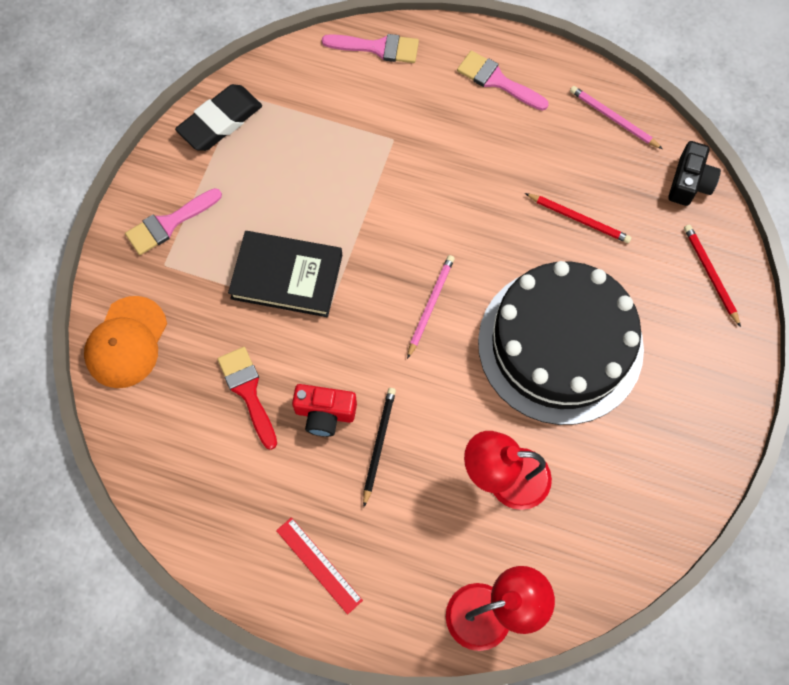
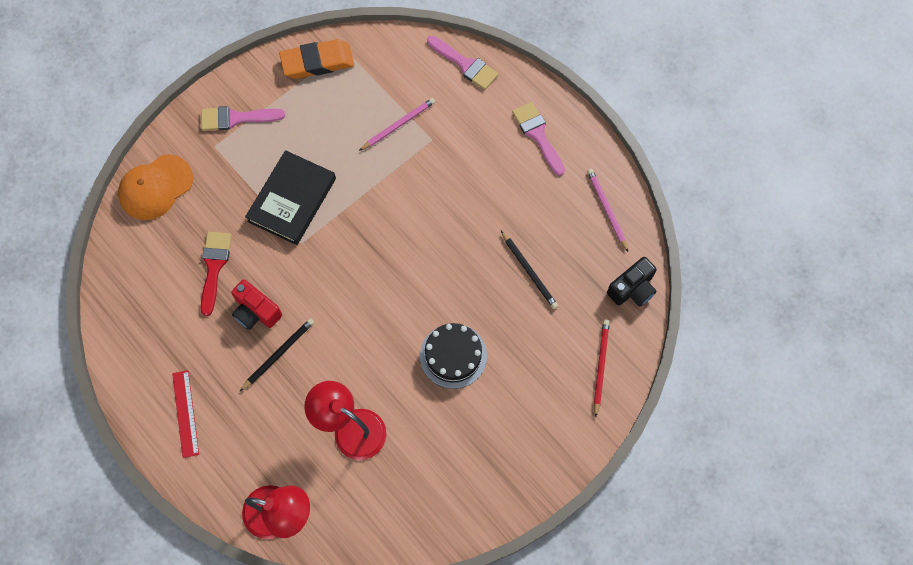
camera: 30 degrees right, 0 degrees up
(220, 121) = (317, 62): black eraser -> orange eraser
(287, 276) = (292, 200): black book -> black book turned 75 degrees clockwise
(430, 305) = (379, 275): pink pencil -> pink pencil (398, 125)
(560, 345) = (453, 356): black cake -> black cake, size x0.48
(579, 219) = (529, 271): red pencil -> black pencil

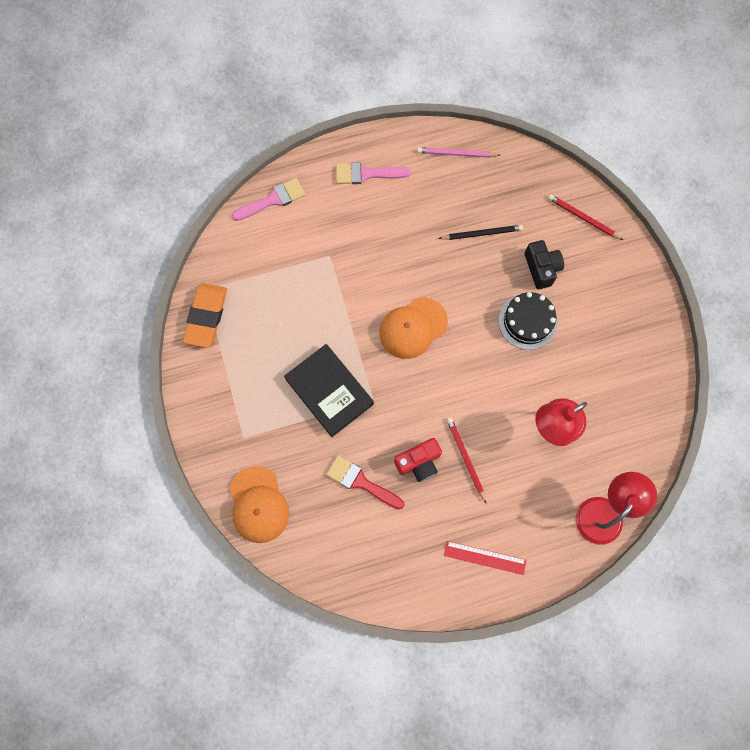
camera: 65 degrees left, 5 degrees up
(236, 118) = (225, 408): pink brush -> none
(278, 354) = (465, 458): black pencil -> red pencil
(393, 248) = (413, 328): none -> orange cap
(398, 125) = (302, 276): pink pencil -> none
(632, 289) = (531, 167): black camera -> black camera (541, 268)

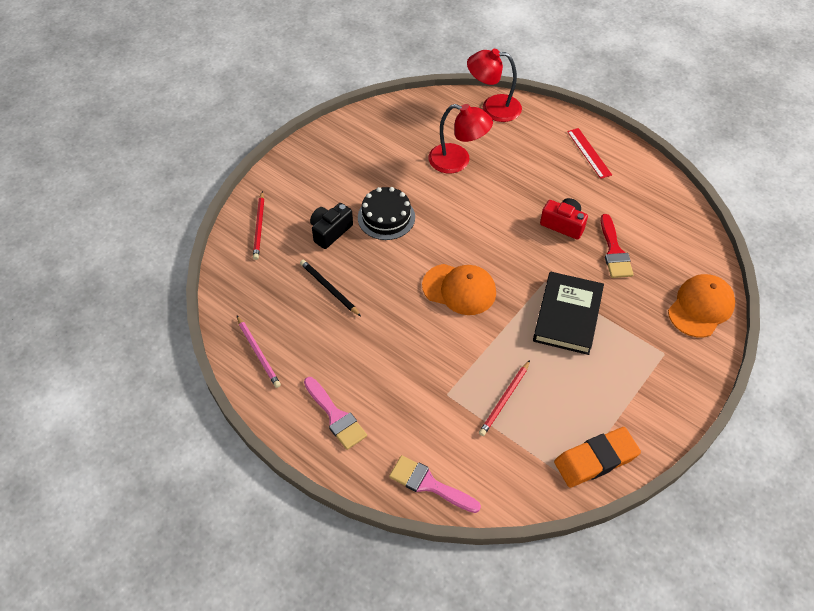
camera: 125 degrees left, 20 degrees down
(465, 458) = (532, 199): red pencil -> red pencil (504, 399)

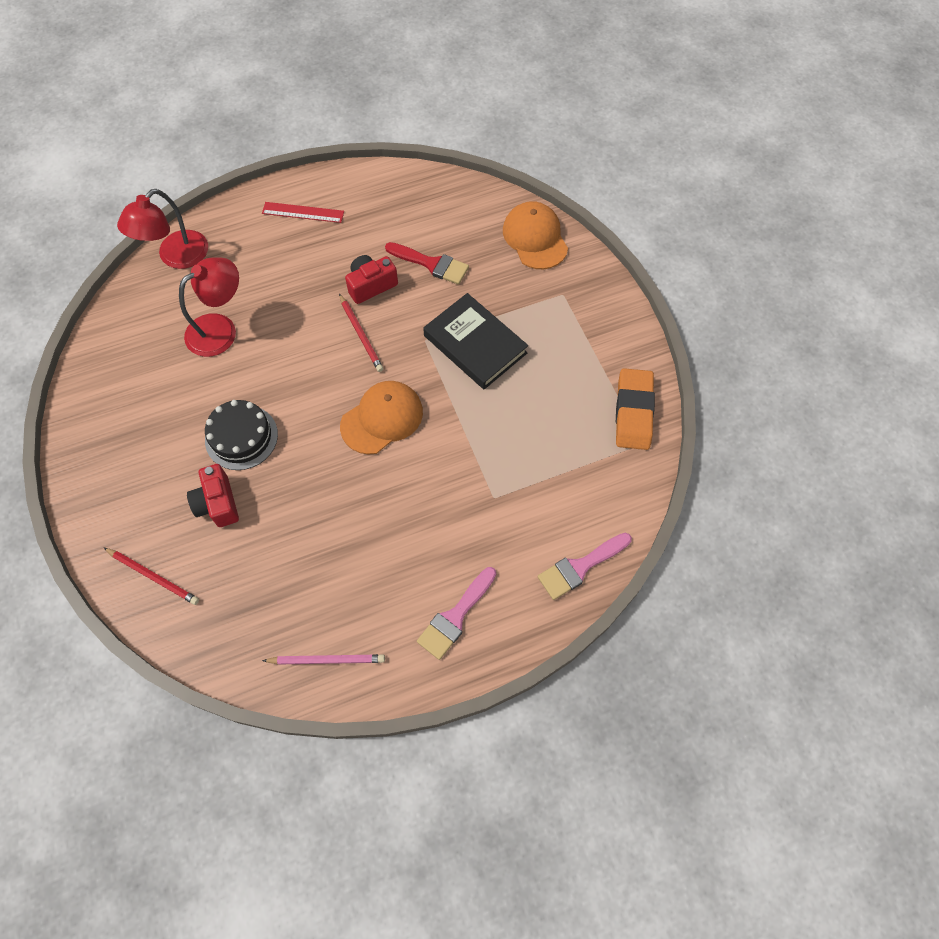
camera: 60 degrees left, 10 degrees up
(329, 288) = (293, 543): black pencil -> none
(330, 231) = (217, 503): black camera -> red camera
(336, 416) = (455, 617): pink brush -> pink brush turned 135 degrees clockwise
(504, 399) = (530, 450): red pencil -> red pencil (361, 334)

